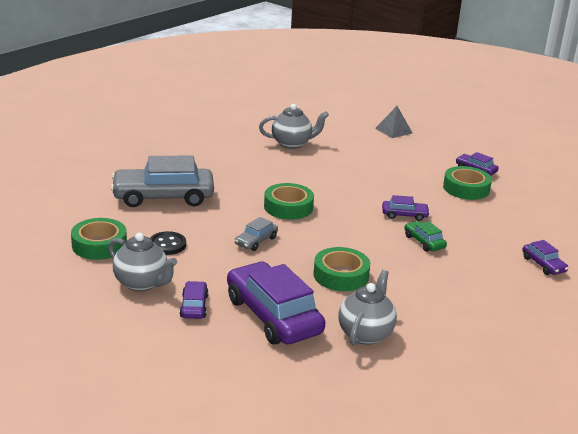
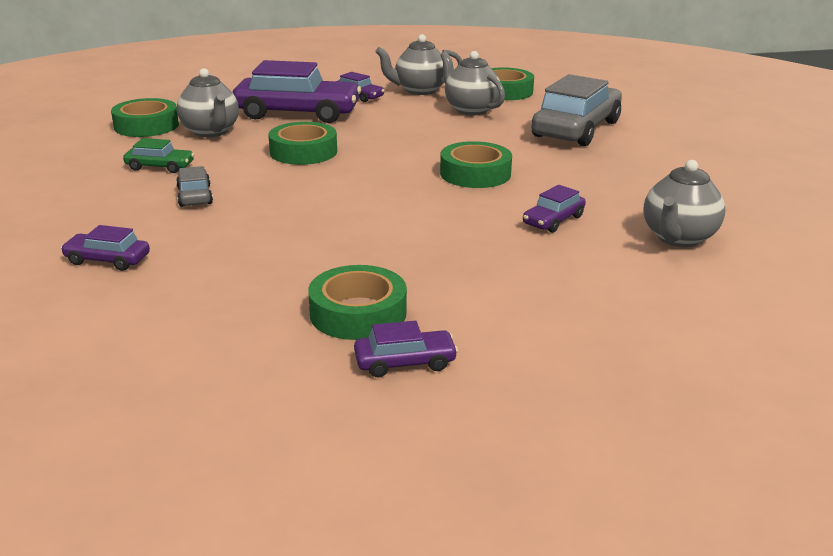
camera: 130 degrees right, 0 degrees up
(167, 245) = (470, 110): black button -> grey teapot
(256, 241) = (424, 140): grey car -> grey car (195, 196)
(393, 130) = (675, 360): grey pyramid -> none
(401, 374) = (146, 126): none -> green tape
(404, 215) = (358, 228): purple car -> purple car (553, 220)
(424, 242) = (284, 213): green car -> green car (160, 166)

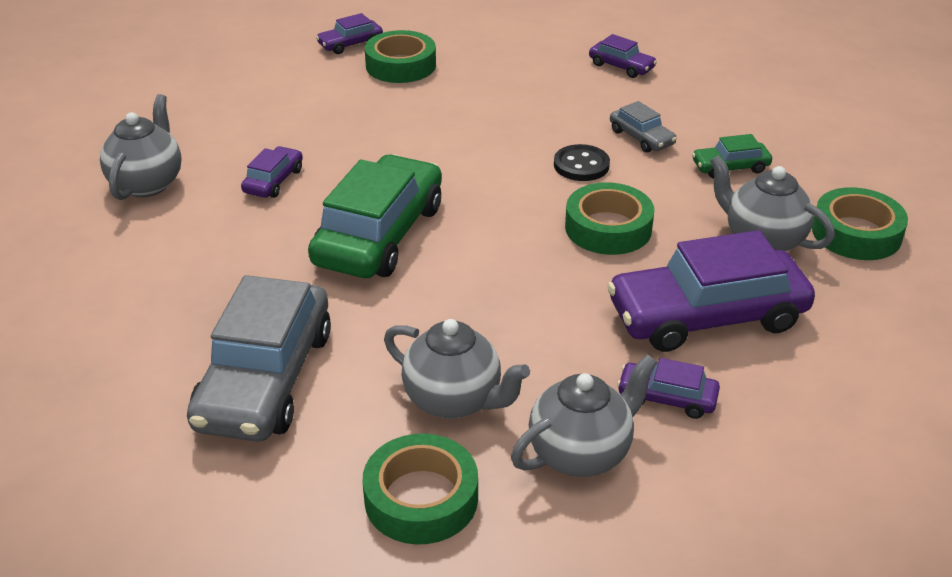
camera: 160 degrees right, 10 degrees up
(107, 260) = (621, 66): purple car -> purple car turned 45 degrees clockwise
(273, 187) = (581, 165): none -> black button
(475, 174) = (379, 235): green tape -> green car

